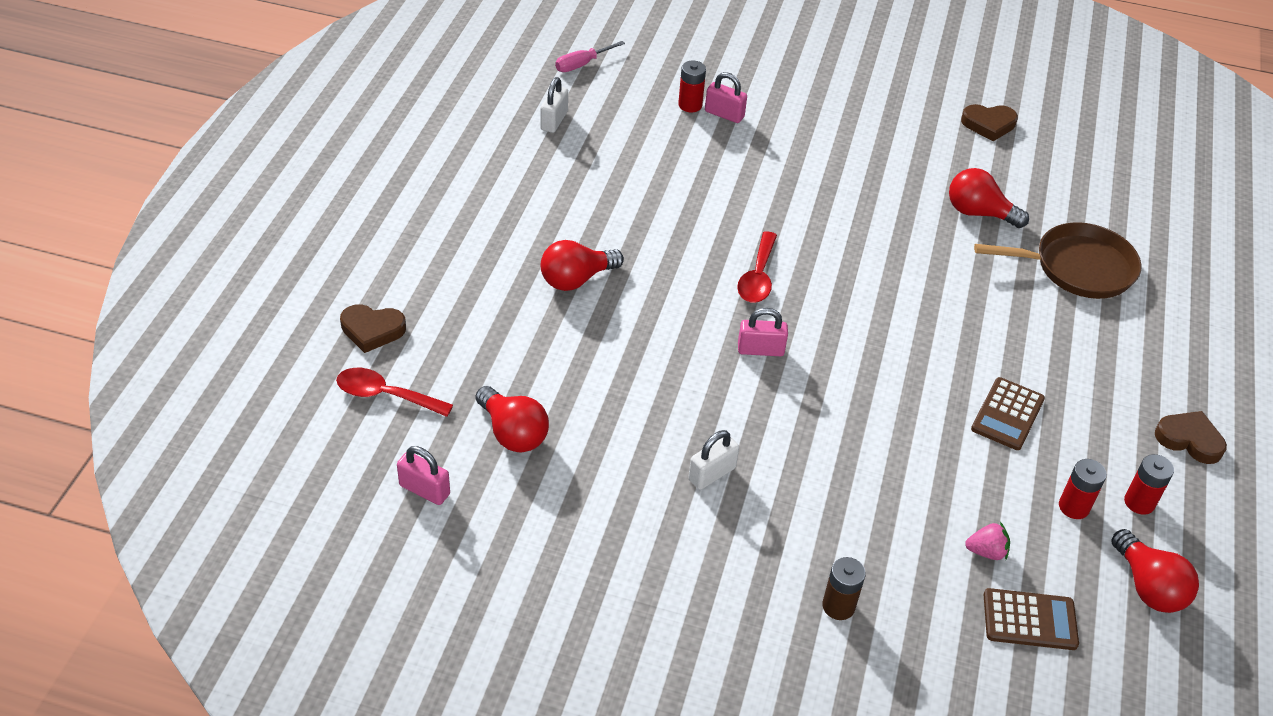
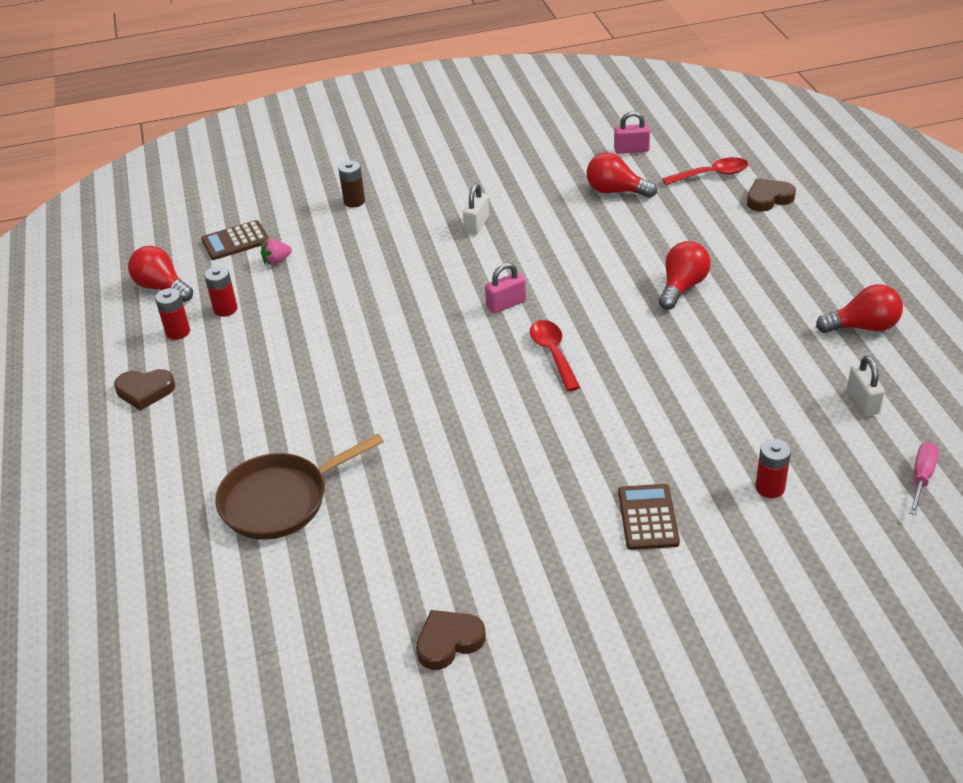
camera: 155 degrees right, 5 degrees down
(724, 114) = (728, 495): pink padlock -> none
(978, 213) = (402, 512): red light bulb -> red light bulb (863, 327)
(1007, 414) = (296, 345): brown calculator -> brown calculator (648, 517)

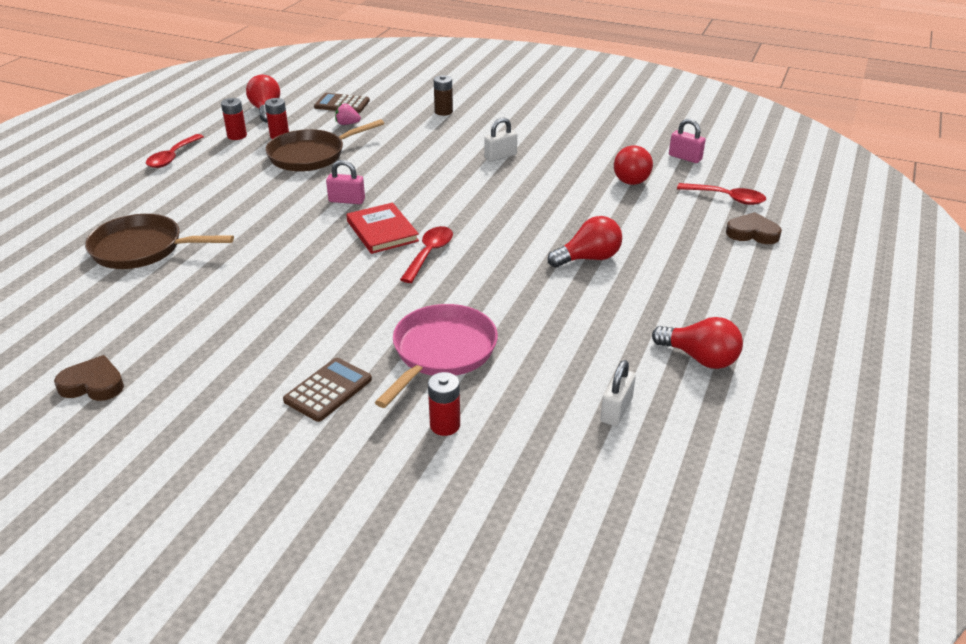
camera: 35 degrees right, 5 degrees down
(145, 391) = (173, 157): brown heart -> red spoon
(293, 314) = (311, 155): none -> brown pan
(481, 355) = (382, 231): none -> red book
(506, 304) = (445, 210): pink padlock -> pink padlock (347, 200)
(616, 191) = (632, 178): red light bulb -> red light bulb turned 135 degrees counterclockwise
(686, 433) = (441, 352): none -> pink pan
(921, 478) = (581, 496): pink screwdriver -> none

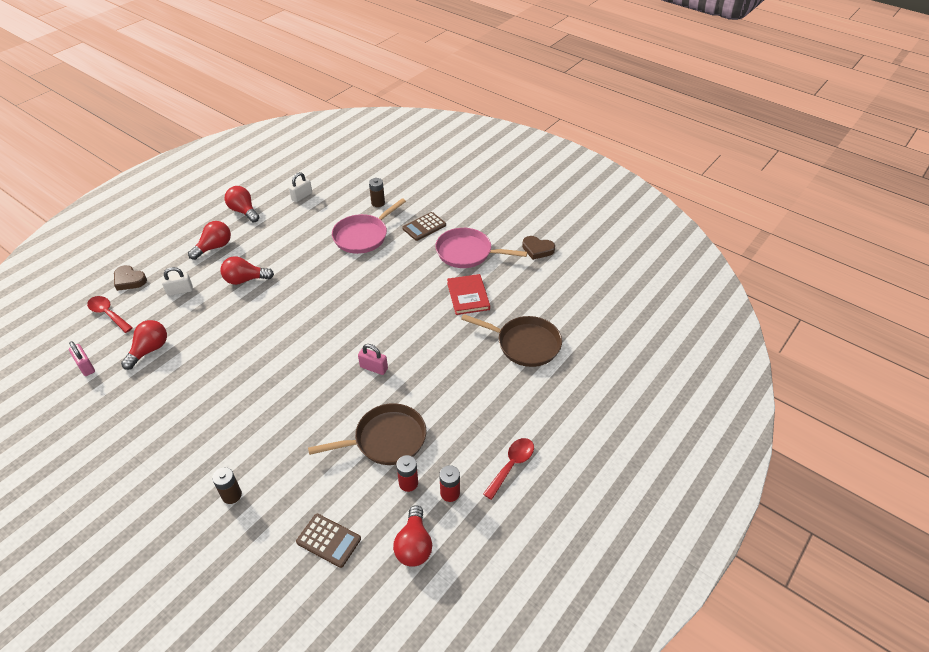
camera: 165 degrees left, 10 degrees up
(234, 355) = (467, 253): none -> pink pan
(347, 124) = (337, 492): pink strawberry -> none
(382, 231) = (360, 329): red book -> red book (468, 296)
(429, 254) = (338, 302): red spoon -> none
(445, 425) = (378, 203): red battery -> brown battery
(500, 156) = (227, 401): white padlock -> white padlock (180, 291)
(683, 292) = (214, 247): none -> red light bulb

